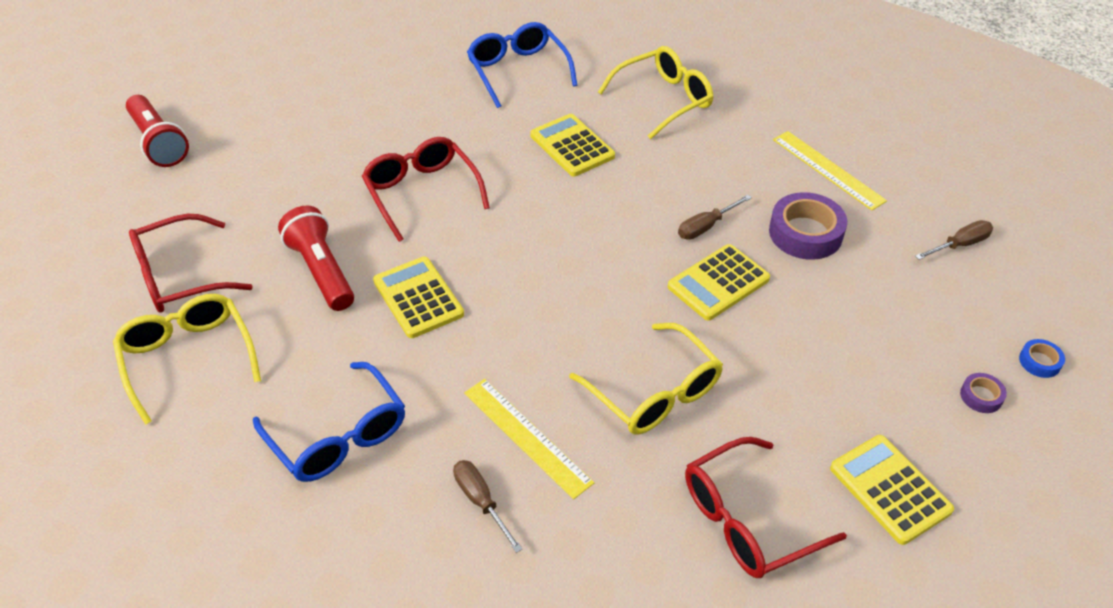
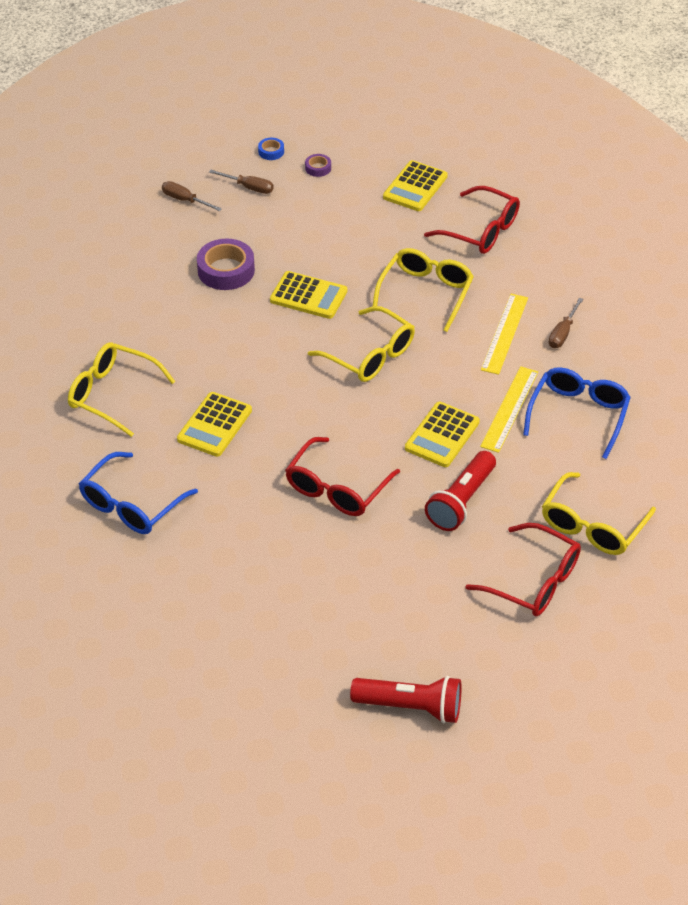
camera: 120 degrees left, 0 degrees up
(159, 143) = (411, 707): red flashlight -> red flashlight turned 75 degrees clockwise
(582, 293) = (370, 355): none -> yellow glasses
(706, 227) = (256, 319): brown screwdriver -> brown screwdriver (249, 187)
(828, 169) = (144, 278): yellow ruler -> yellow ruler (509, 409)

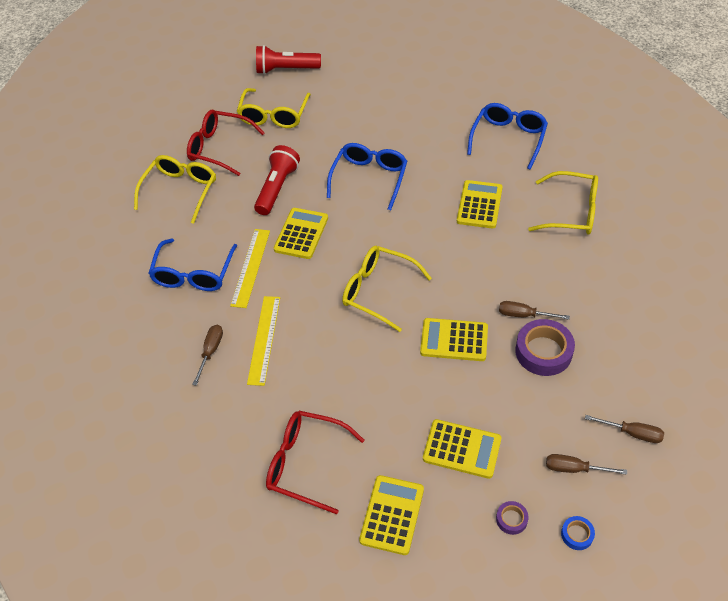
camera: 170 degrees right, 5 degrees up
(227, 304) = (524, 315): none -> brown screwdriver
(336, 489) = (369, 178): red glasses -> blue glasses
(338, 216) = (462, 449): none -> yellow calculator
(426, 293) = (345, 368): yellow glasses -> yellow glasses (274, 116)

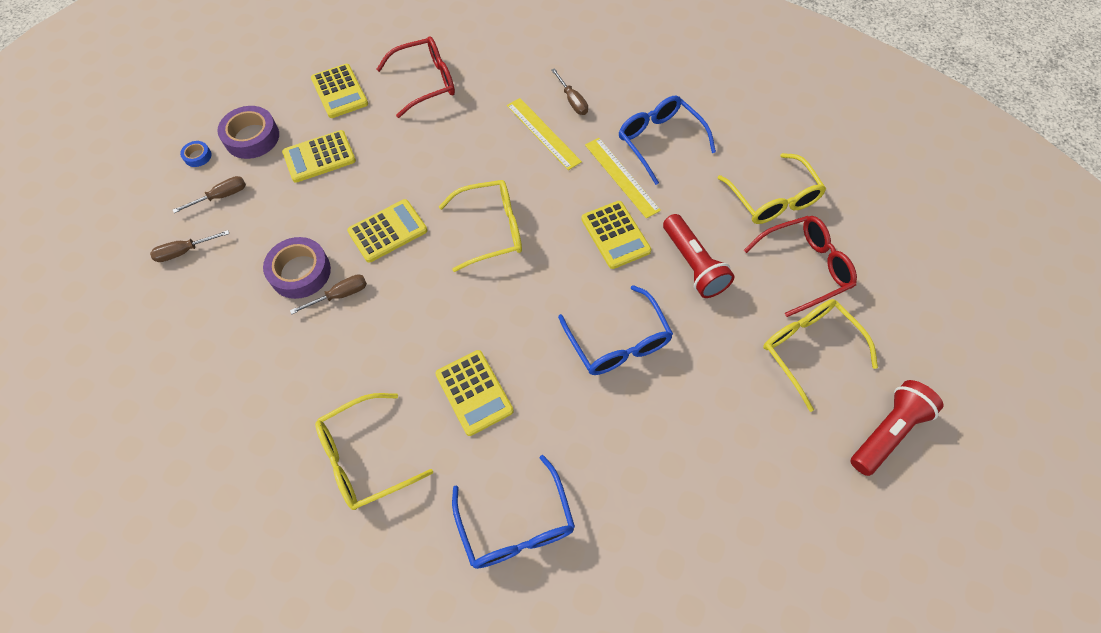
camera: 135 degrees right, 10 degrees up
(511, 519) = (252, 137): purple tape -> purple tape, size x2.05

